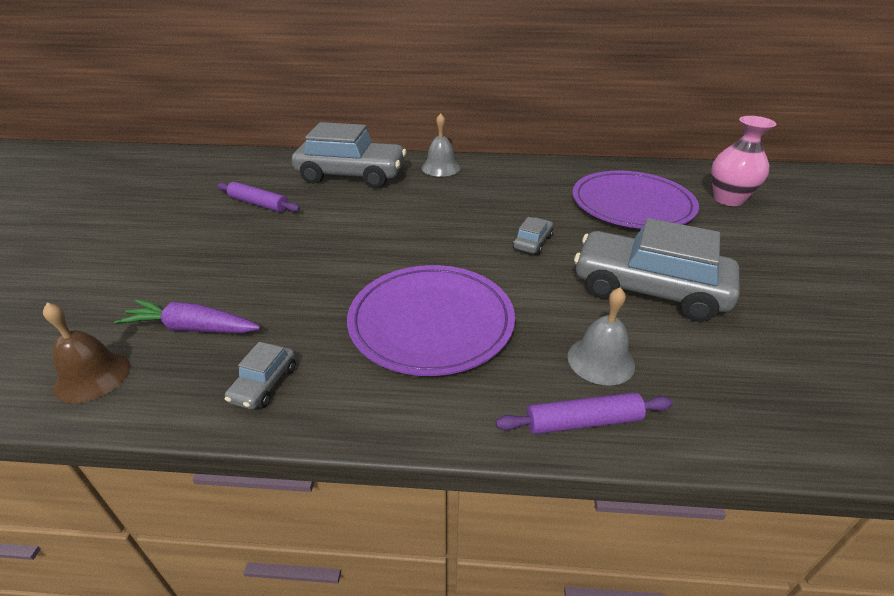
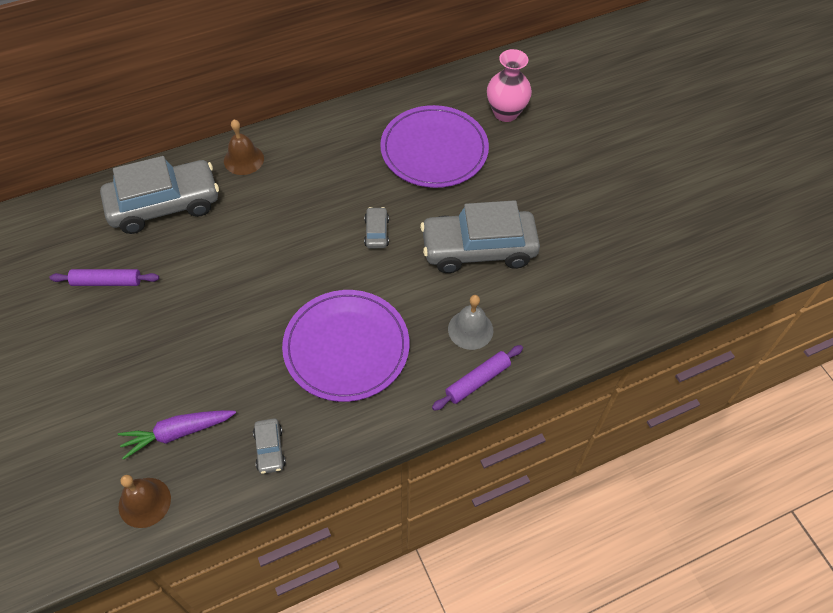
camera: 30 degrees left, 20 degrees up
(441, 168) = (243, 159): grey bell -> brown bell

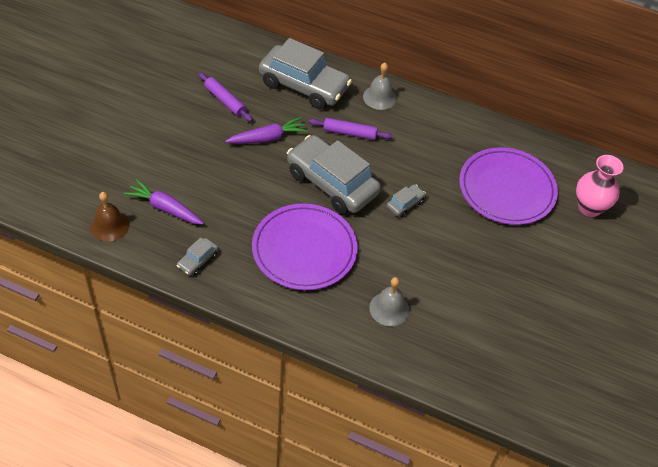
camera: 45 degrees right, 5 degrees down
(191, 280) = (268, 138): none -> purple carrot
(243, 159) = (379, 97): brown bell -> grey bell
(477, 381) = (355, 339): purple rolling pin -> purple rolling pin (349, 133)
(478, 249) = (456, 270): grey car -> grey car (331, 183)

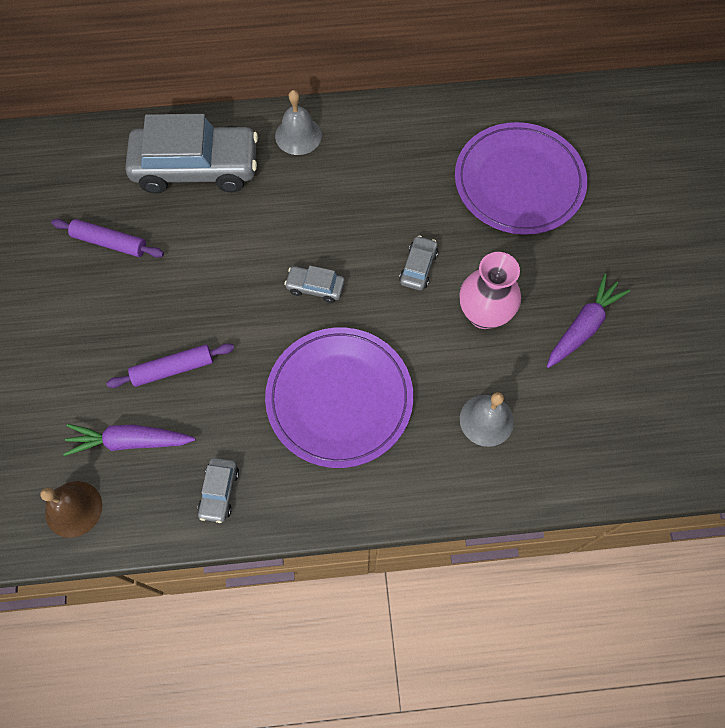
camera: 25 degrees left, 15 degrees up
(268, 138) = (197, 266): purple carrot -> purple carrot (583, 326)
(331, 183) = (315, 287): grey car -> grey car, size x0.42
(349, 133) = (293, 205): purple rolling pin -> purple rolling pin (173, 369)
(589, 207) = (621, 156): pink vase -> pink vase (484, 314)

